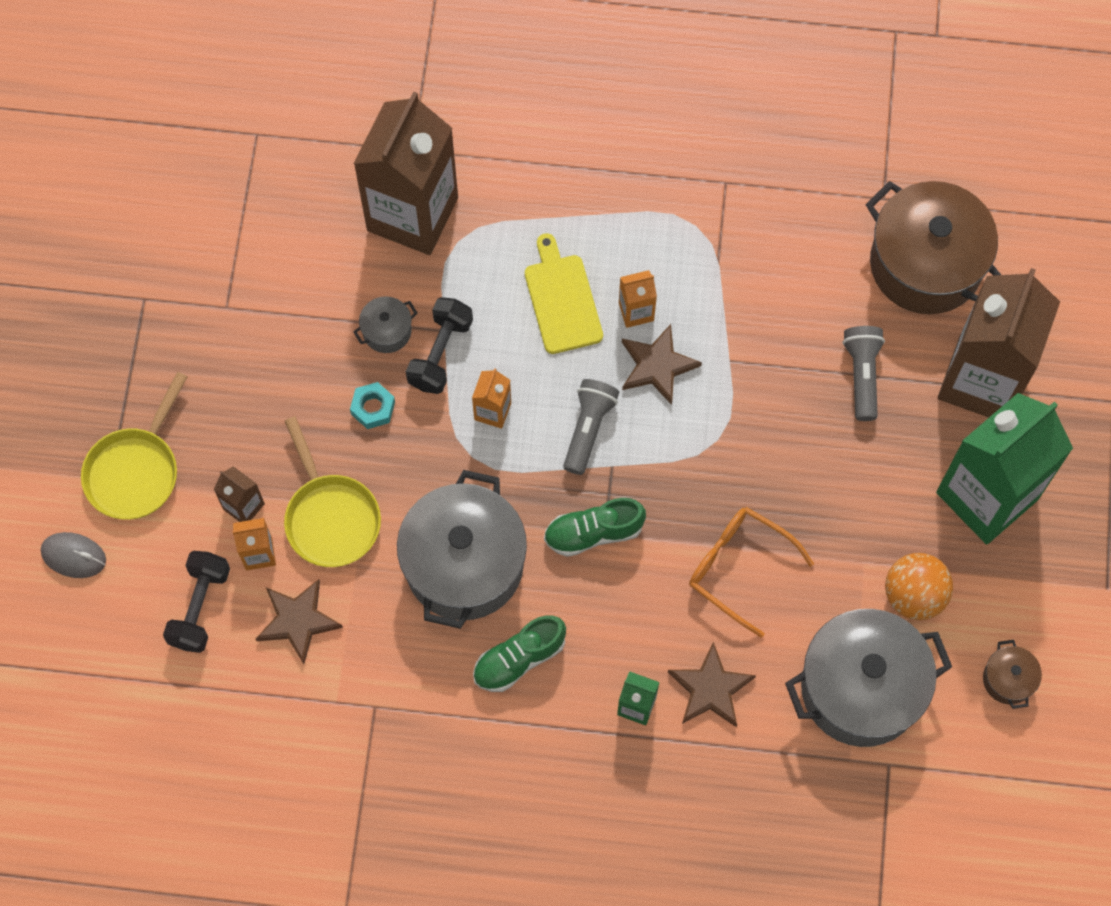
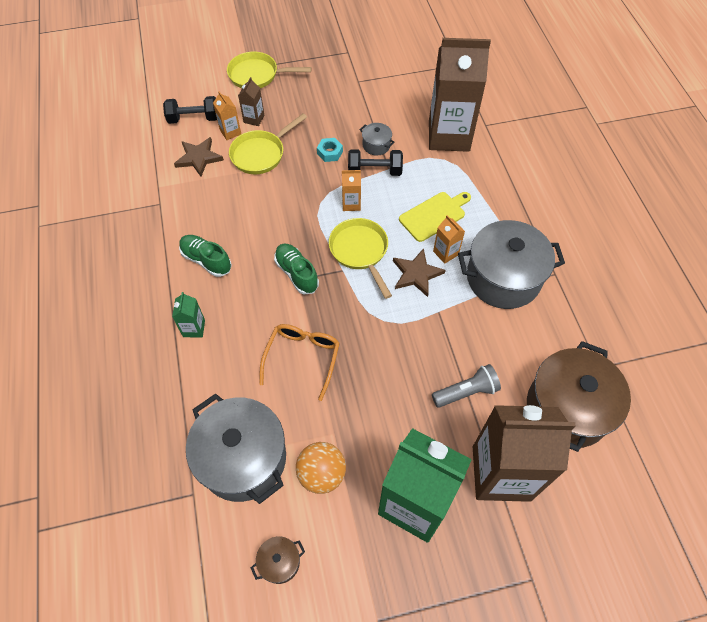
camera: 70 degrees right, 10 degrees down
(73, 556) = (205, 67): grey mouse -> none
(464, 564) = (255, 218): grey pot -> grey pot (503, 278)
(588, 429) = (360, 251): grey flashlight -> yellow pan
(710, 689) = (216, 366): brown star -> none

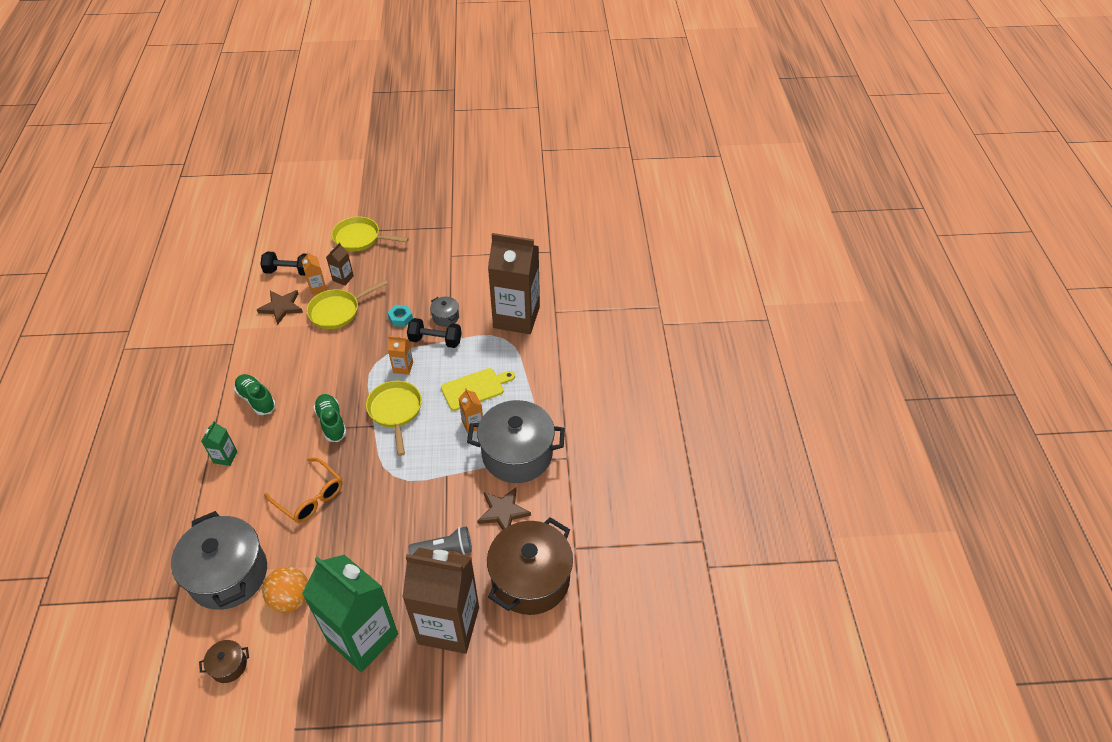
camera: 10 degrees right, 10 degrees down
(302, 358) = (310, 497): orange glasses -> orange glasses turned 105 degrees clockwise
(416, 274) = (439, 439): brown star -> brown star (503, 512)

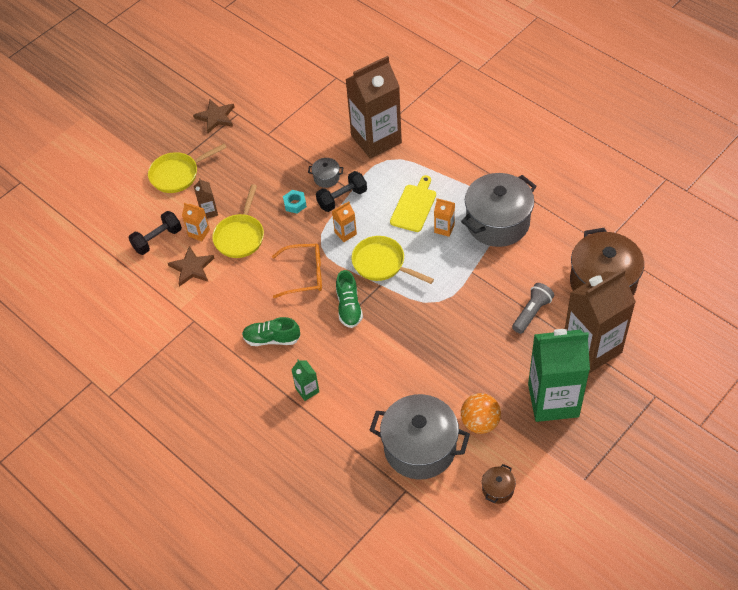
camera: 40 degrees left, 5 degrees up
(310, 497) = (404, 360): orange glasses -> orange glasses (305, 274)
(331, 423) = (349, 307): green shoe -> green shoe turned 120 degrees counterclockwise
(503, 512) = (536, 261): brown star -> brown star (215, 117)

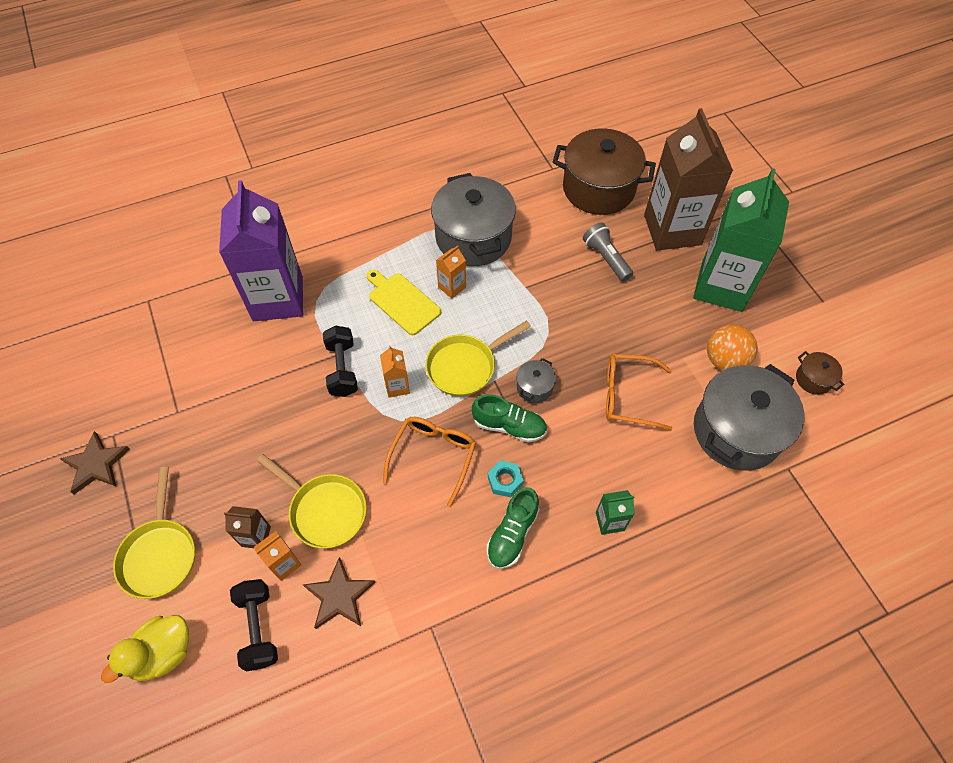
camera: 70 degrees left, 5 degrees up
(126, 205) = (163, 653): none -> yellow duck
(295, 204) = (315, 424): turquoise nut -> turquoise nut (505, 481)
(326, 178) = (299, 373): grey pot -> grey pot (534, 387)
(376, 139) = (278, 298): brown carton -> purple carton
(412, 368) = (627, 396): none -> orange glasses

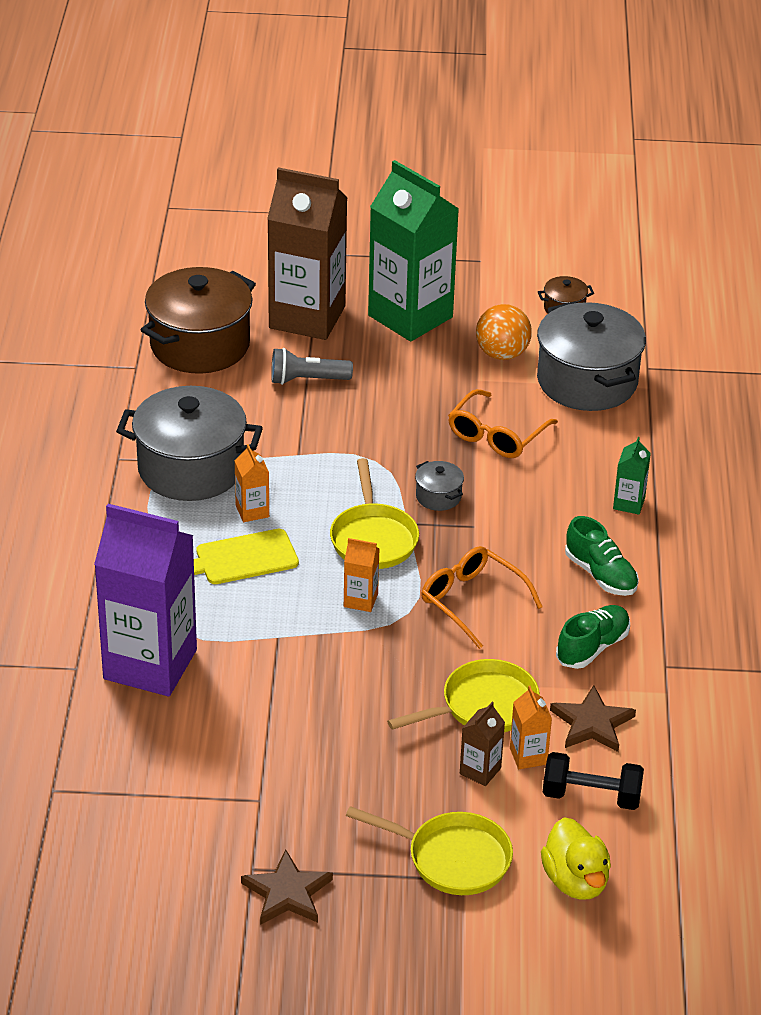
camera: 65 degrees left, 20 degrees down
(342, 369) = (302, 638): black dumbbell -> none
(505, 481) = (537, 558): turquoise nut -> none
(509, 426) = (473, 532): green shoe -> green shoe (592, 647)

